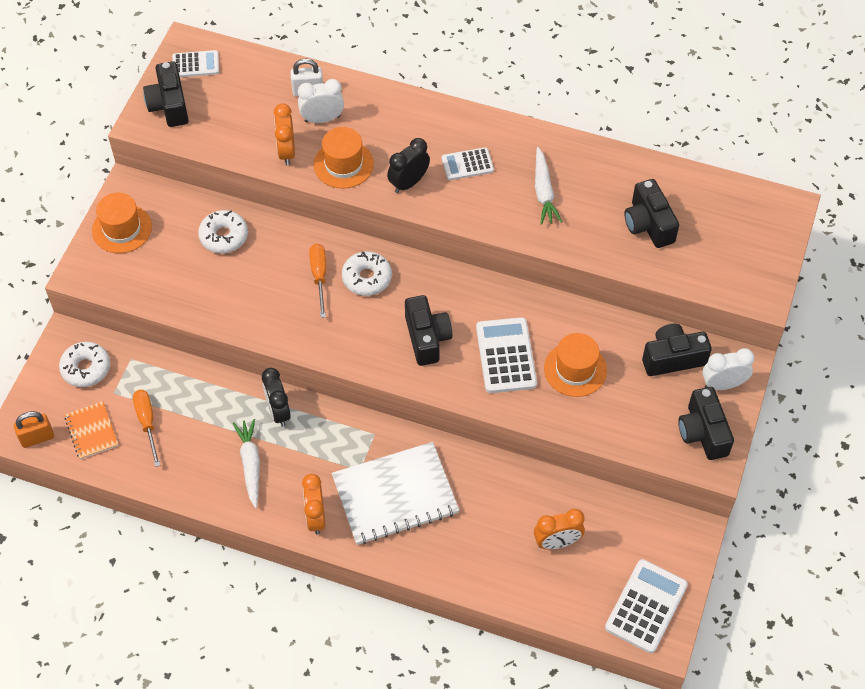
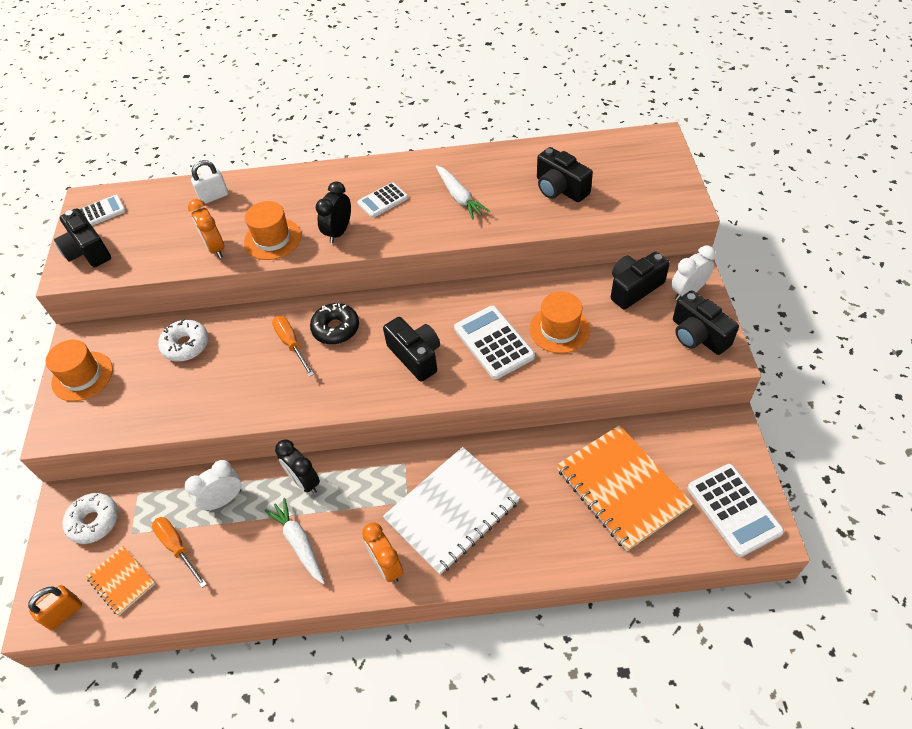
camera: 20 degrees left, 5 degrees down
(322, 119) = (236, 212): white clock -> white clock (223, 500)
(367, 278) = (336, 328): white donut -> black donut
(557, 542) = (622, 488): orange clock -> orange notebook
(646, 606) = (734, 509): white calculator -> white calculator turned 150 degrees clockwise

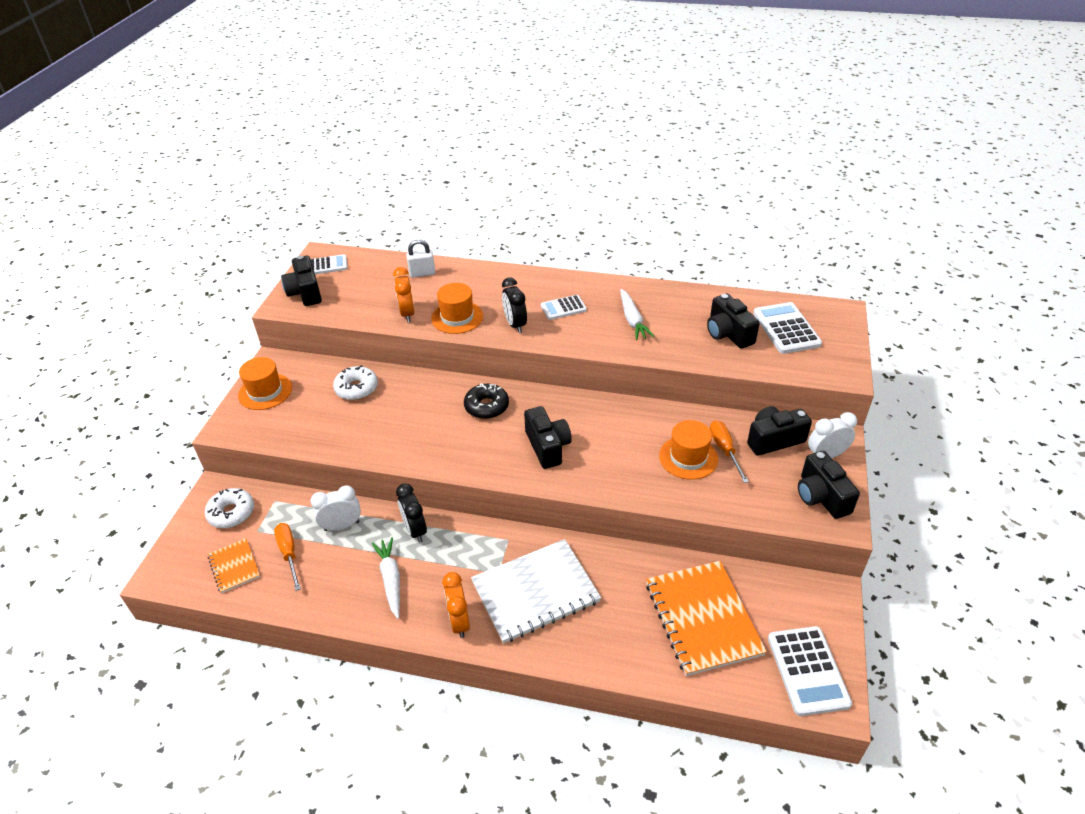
camera: 15 degrees right, 10 degrees down
(64, 613) = (180, 578): orange padlock -> none
(291, 344) = (444, 409): orange screwdriver -> orange screwdriver (724, 450)
(338, 232) = (515, 324): black clock -> black clock turned 60 degrees counterclockwise
(493, 343) = (622, 453): white calculator -> white calculator (786, 329)

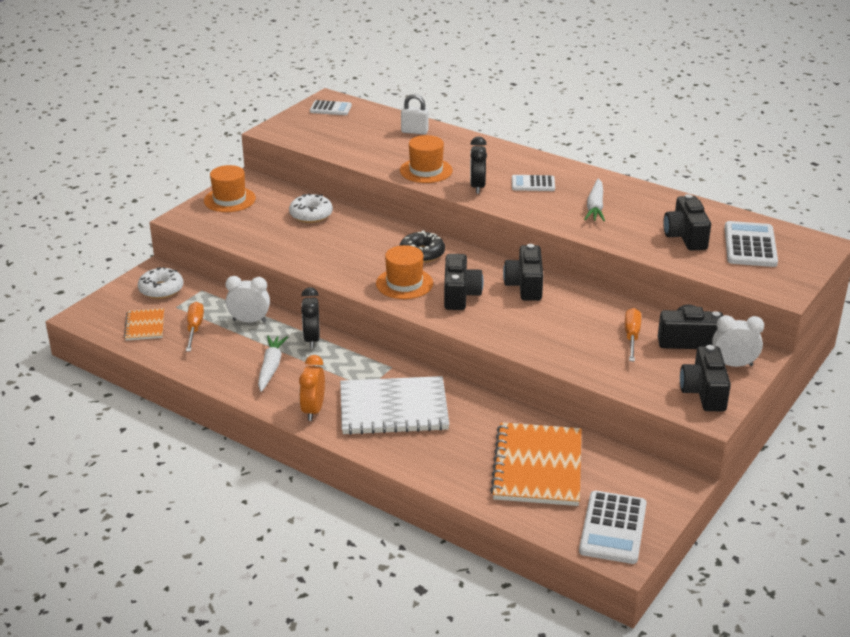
camera: 20 degrees right, 10 degrees down
(305, 292) = (298, 125): black camera -> black camera (525, 286)
(407, 313) = (381, 158): orange clock -> none
(688, 457) = (591, 333): orange hat -> orange hat (404, 283)

